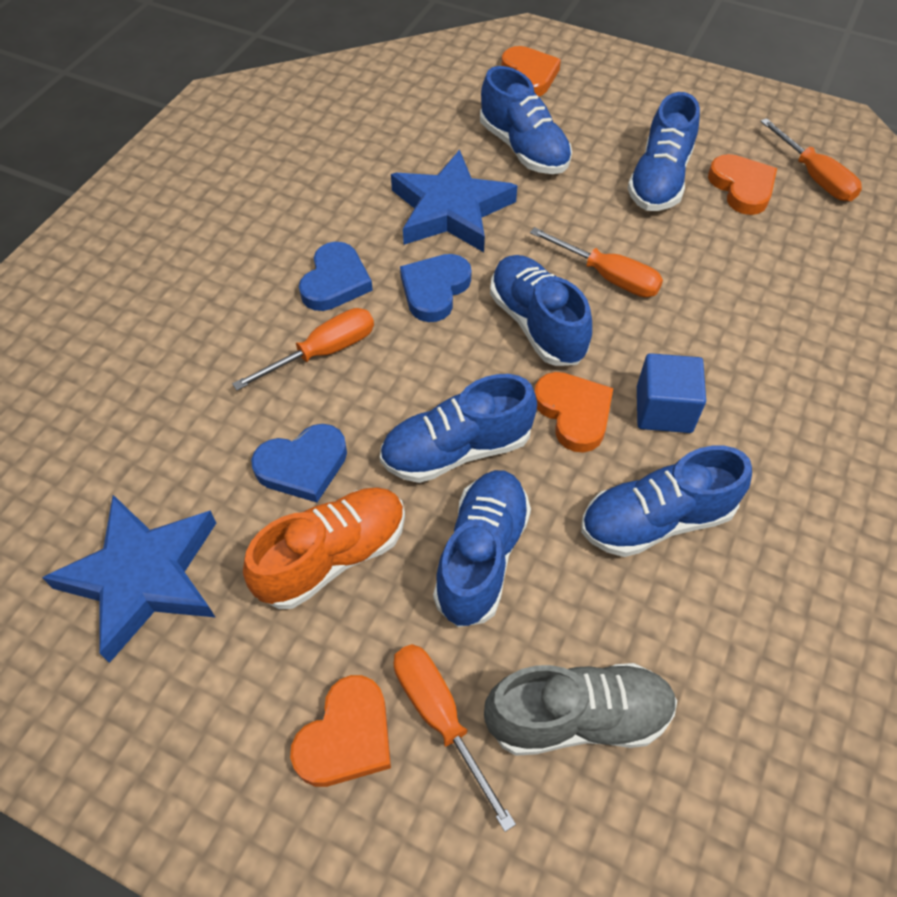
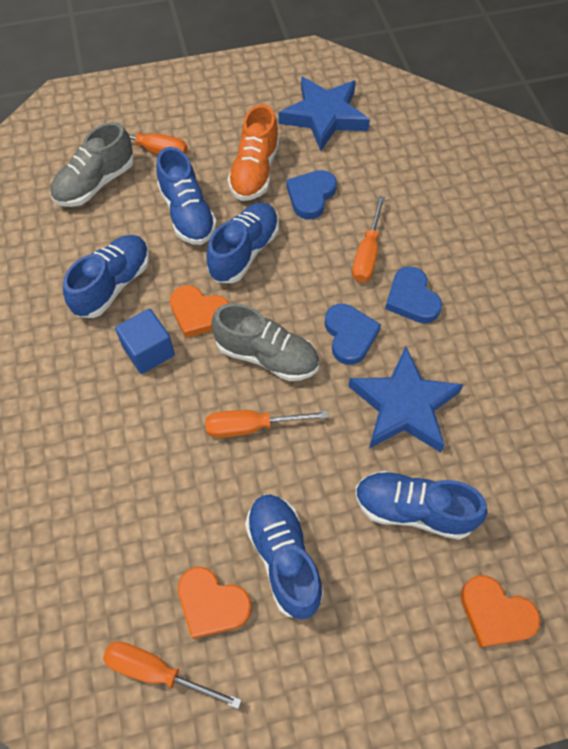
camera: 140 degrees right, 5 degrees up
(346, 737) = (185, 123): orange heart -> none
(537, 324) = (267, 356): blue shoe -> grey shoe

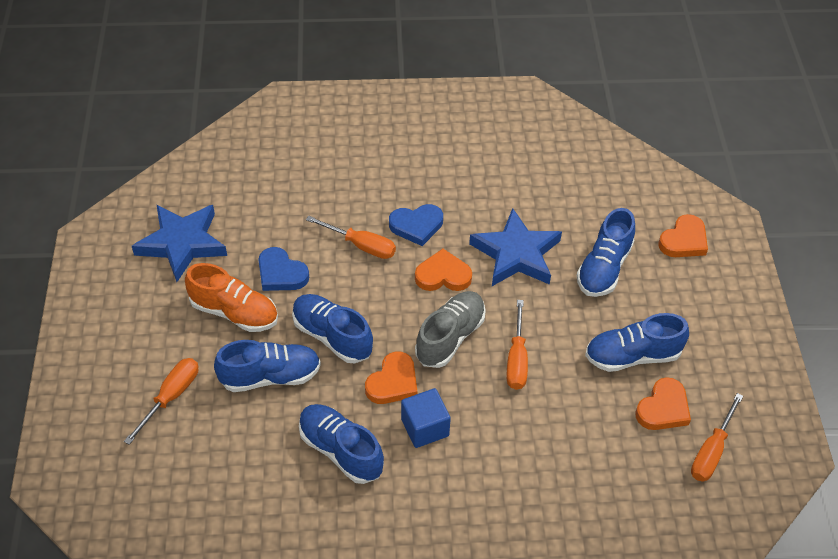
camera: 80 degrees left, 10 degrees down
(95, 183) = (200, 456): grey shoe -> none
(349, 335) = (443, 275): blue heart -> orange heart

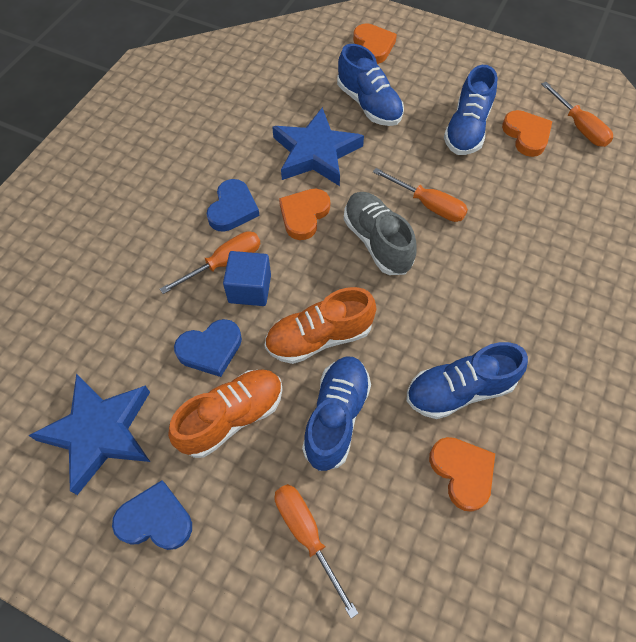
camera: 60 degrees left, 10 degrees up
(139, 305) = (155, 519): none -> blue heart
(332, 336) = (319, 337): blue shoe -> orange shoe
(393, 382) = (402, 309): orange heart -> orange heart (462, 472)
(425, 427) = (466, 307): blue cube -> blue cube (250, 289)

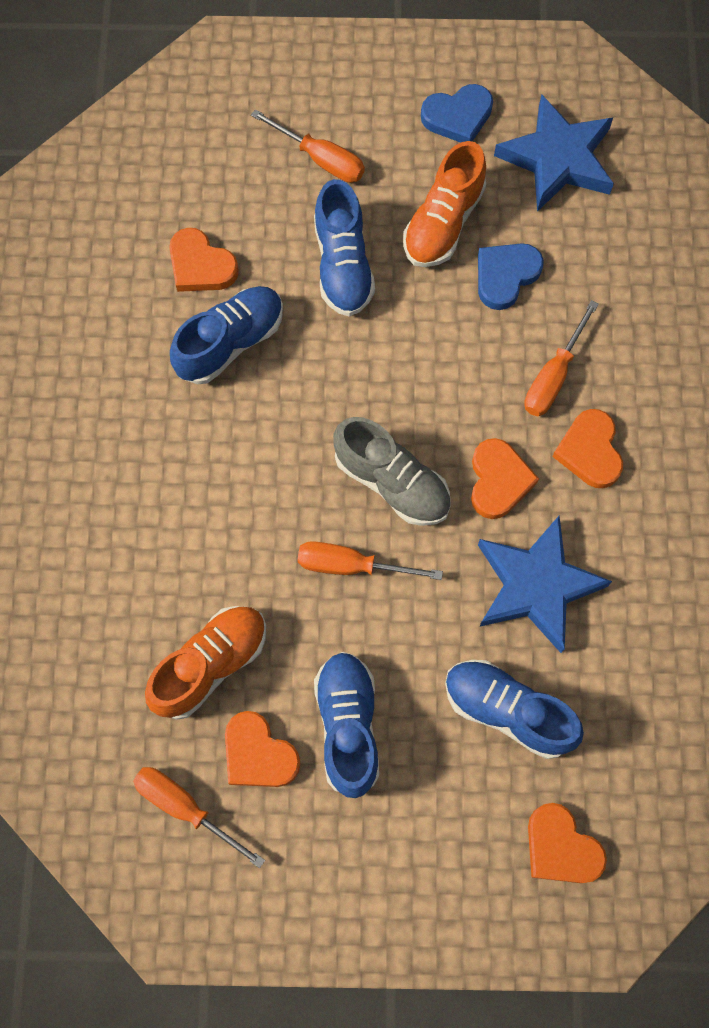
camera: 155 degrees right, 10 degrees up
(232, 209) = (589, 451): blue heart -> orange heart
(250, 289) = (506, 358): blue cube -> none
(319, 337) = (400, 336): orange shoe -> orange shoe (210, 665)

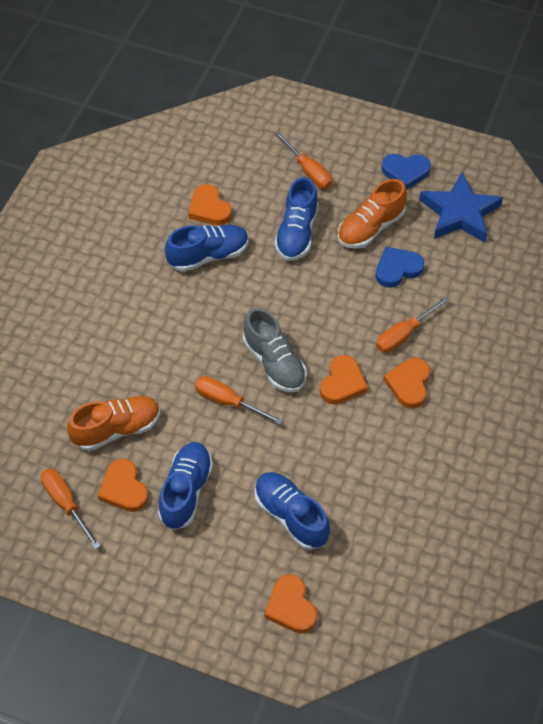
camera: 20 degrees right, 15 degrees down
(536, 585) = (341, 450): blue star -> none

